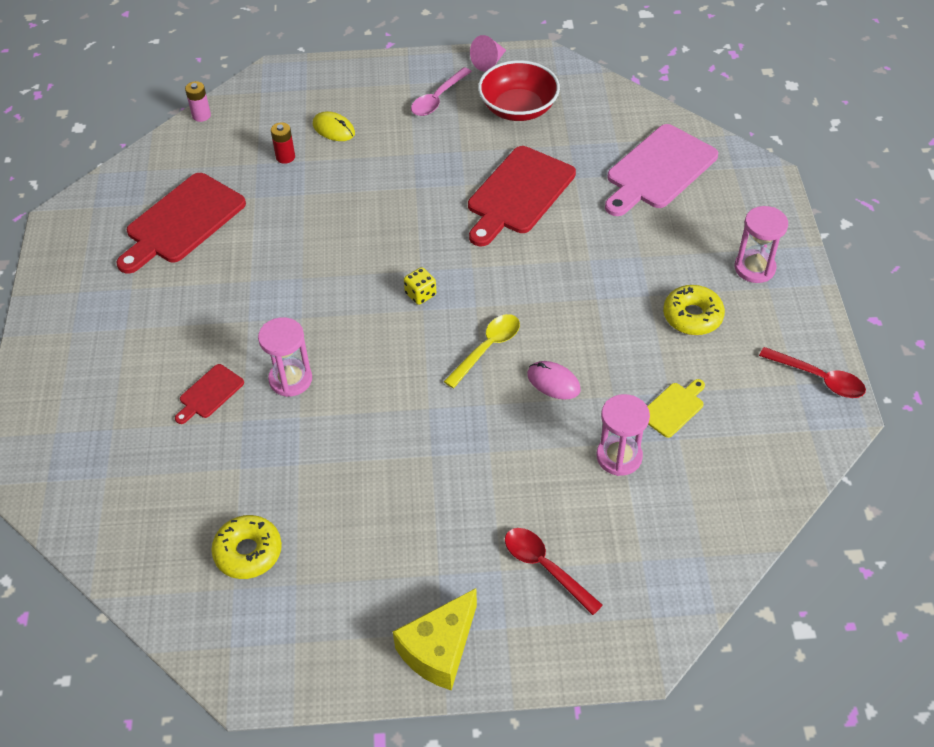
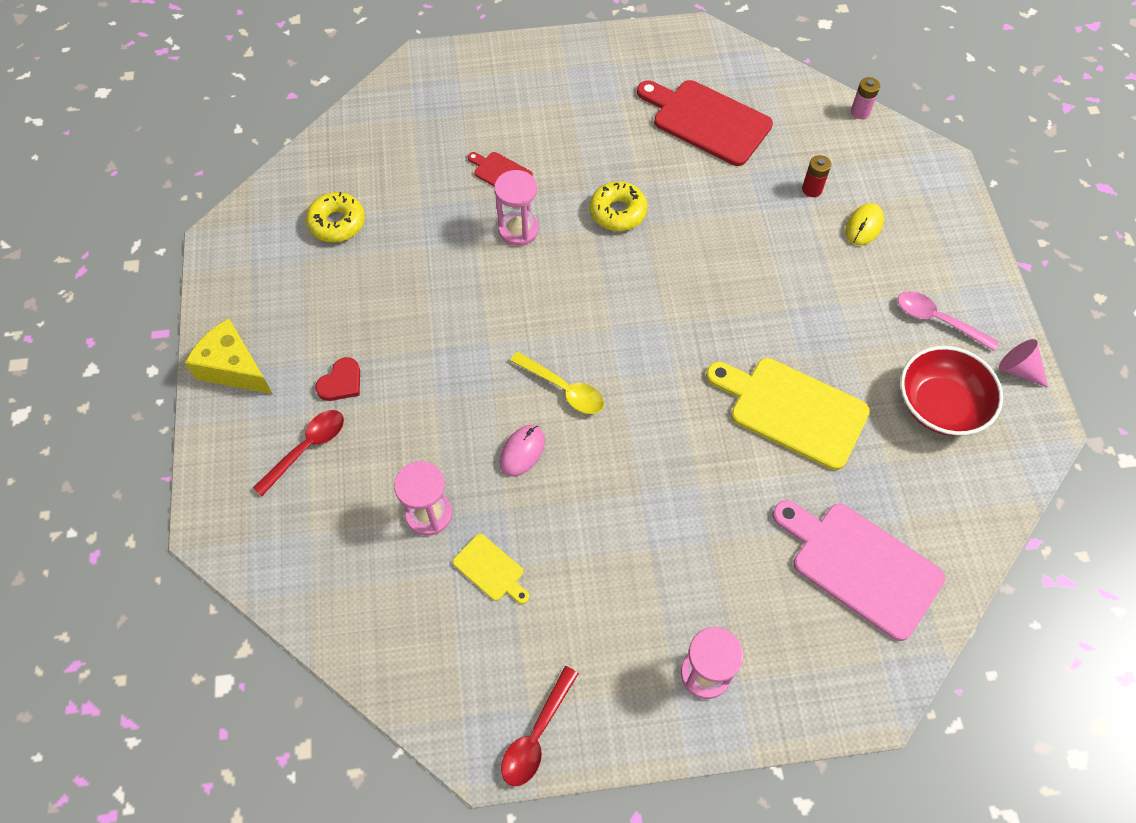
camera: 85 degrees right, 10 degrees up
(420, 294) = (631, 325): yellow dice -> none
(466, 538) = (341, 382): none -> red heart
(518, 194) = (792, 410): red cutting board -> yellow cutting board
(692, 316) = (622, 595): yellow donut -> yellow donut (618, 212)

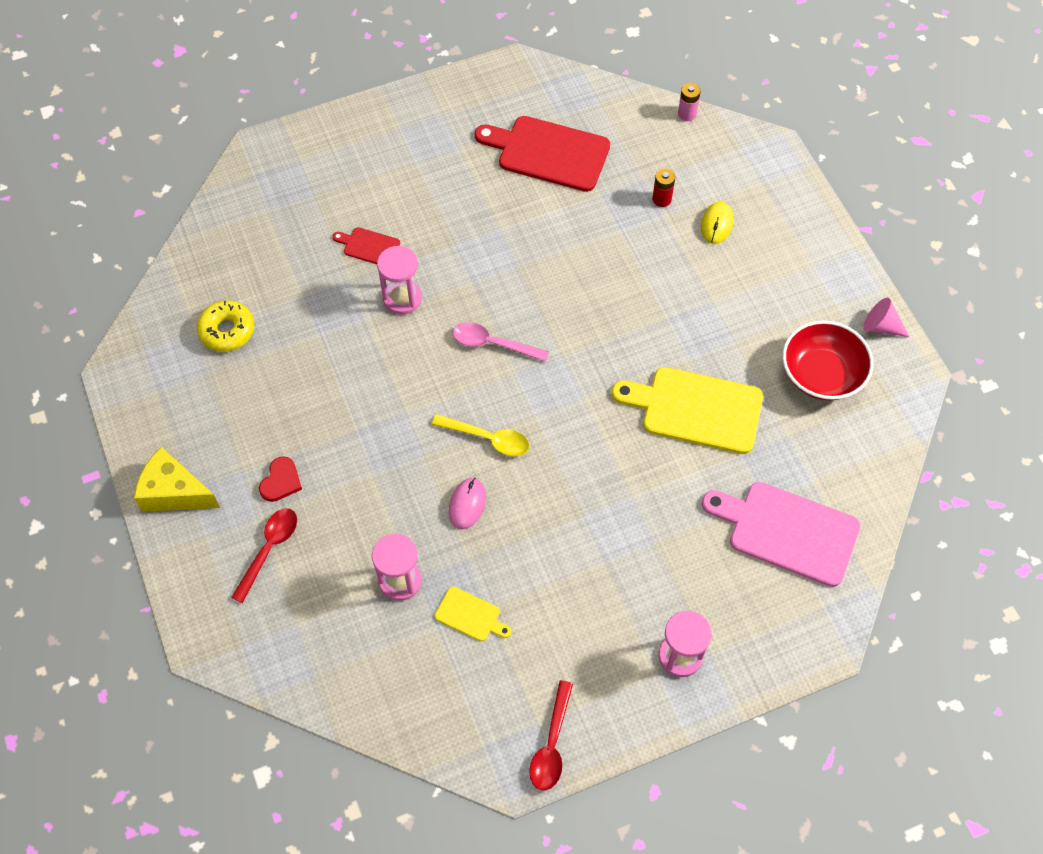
camera: 15 degrees left, 0 degrees up
(618, 212) = (490, 260): yellow donut -> none
(937, 320) = (802, 297): pink spoon -> pink spoon (493, 344)

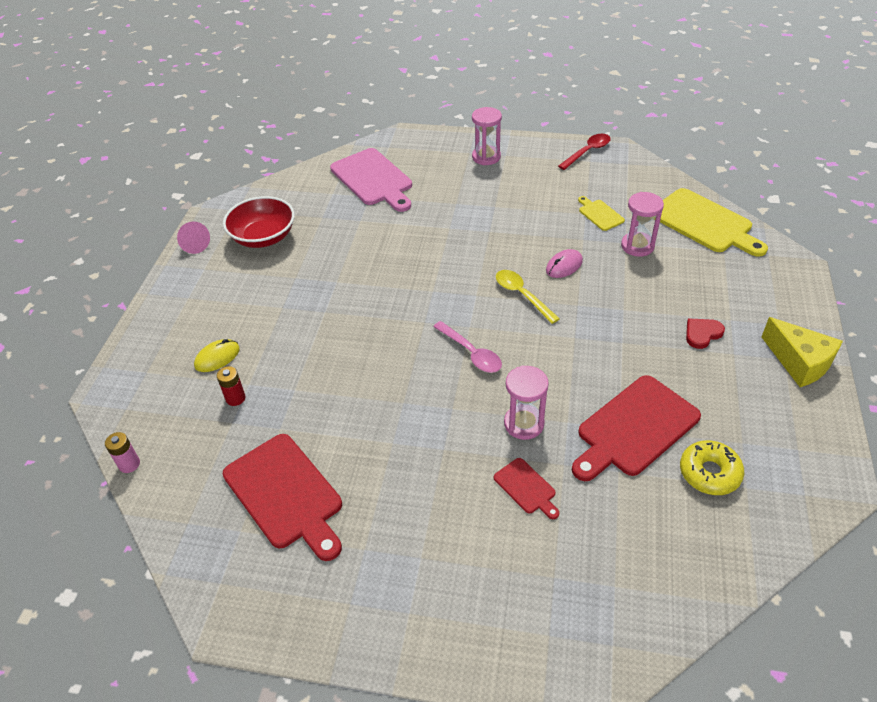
camera: 145 degrees left, 15 degrees down
(269, 549) = (728, 297): red spoon -> none
(305, 341) = (634, 428): none -> red cutting board
(695, 409) = (363, 253): yellow cutting board -> yellow cutting board (704, 223)

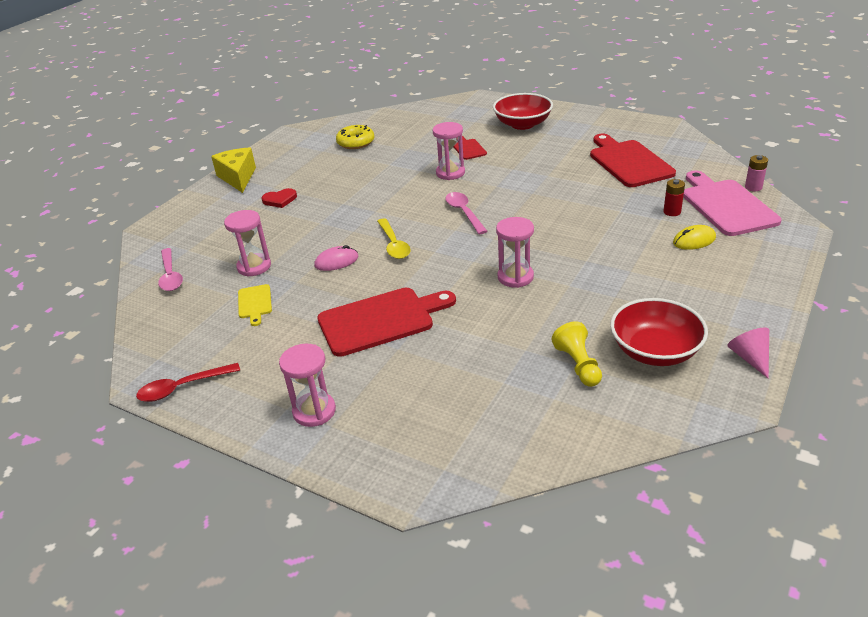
camera: 160 degrees left, 10 degrees down
(319, 217) = (578, 365): none -> yellow pawn
(373, 179) = (489, 409): pink cutting board -> pink cutting board (726, 205)
(387, 280) = (515, 277): none -> pink hourglass
(468, 581) = (522, 124): none -> red bowl
(634, 428) = (380, 163): red cutting board -> red cutting board (381, 320)
(704, 223) = (170, 276): yellow cutting board -> pink spoon

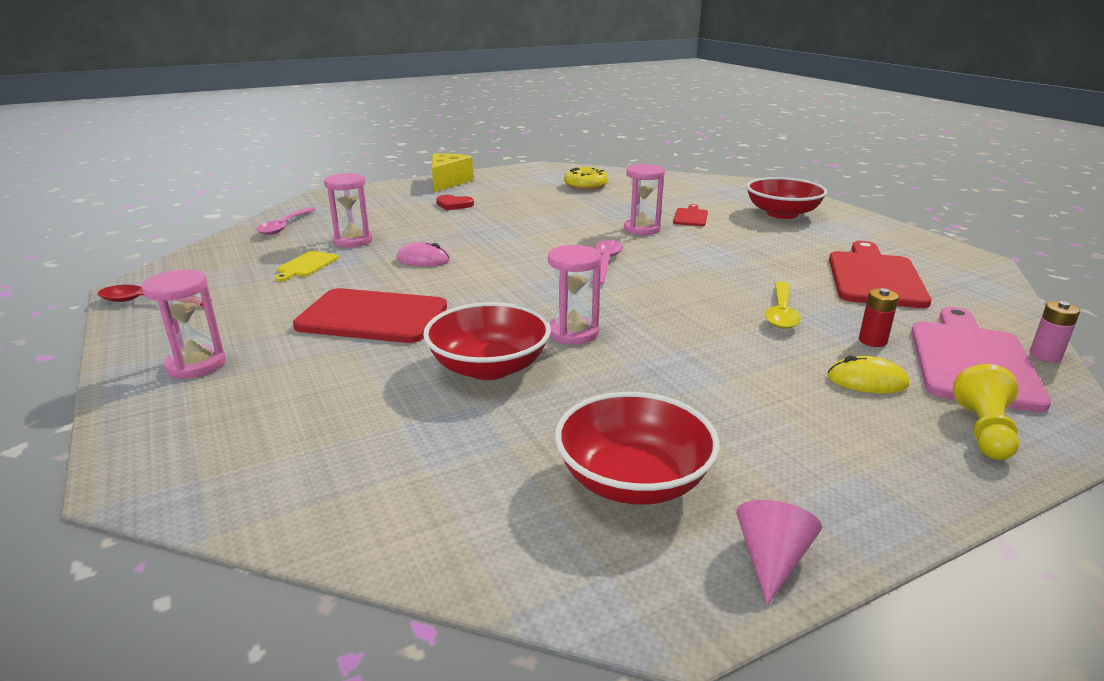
camera: 30 degrees right, 10 degrees down
(394, 244) = (495, 265): yellow spoon -> yellow spoon (781, 313)
(500, 323) = (489, 367): none -> red bowl
(578, 365) = (510, 448): yellow pawn -> yellow pawn (984, 431)

